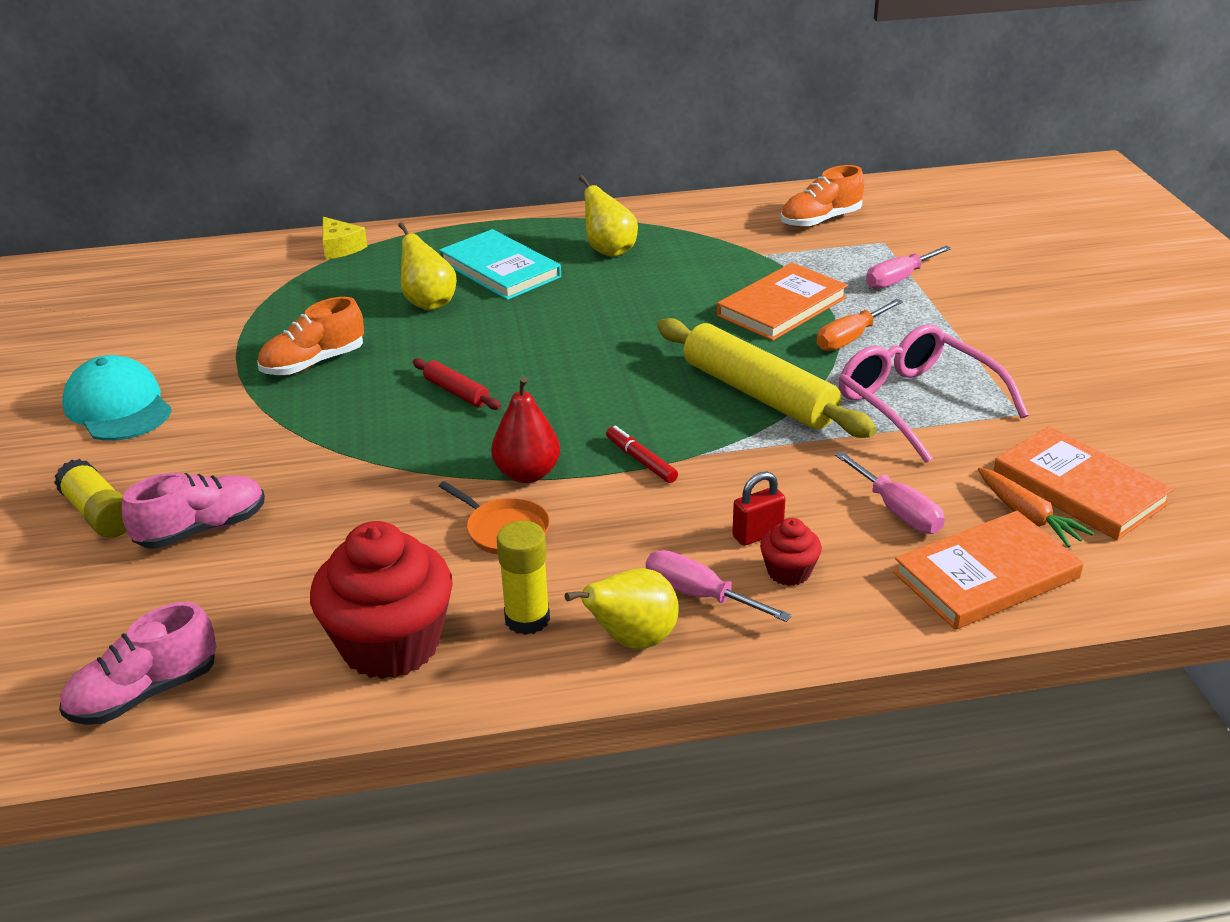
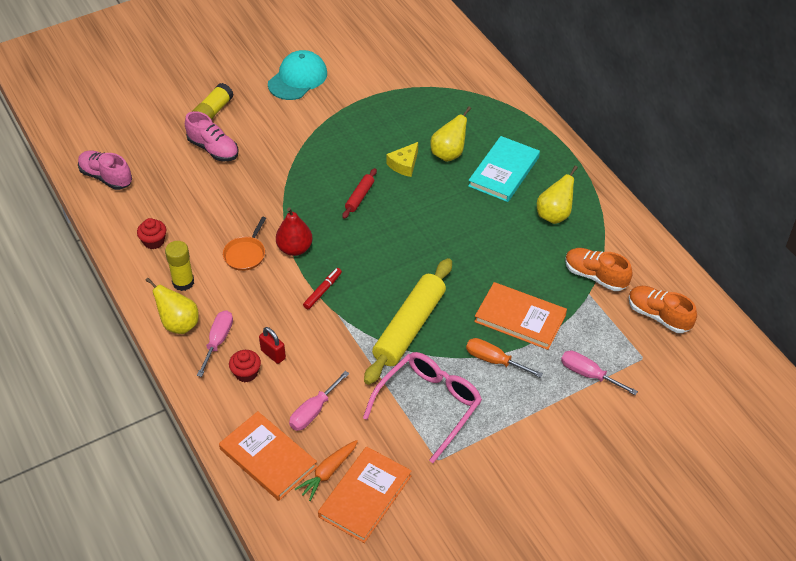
camera: 70 degrees right, 15 degrees up
(313, 363) = (365, 131): orange shoe -> orange shoe (595, 276)
(340, 247) = (496, 93): yellow cheese -> yellow cheese (404, 165)
(390, 645) = (154, 241): red cupcake -> red cupcake, size x0.47

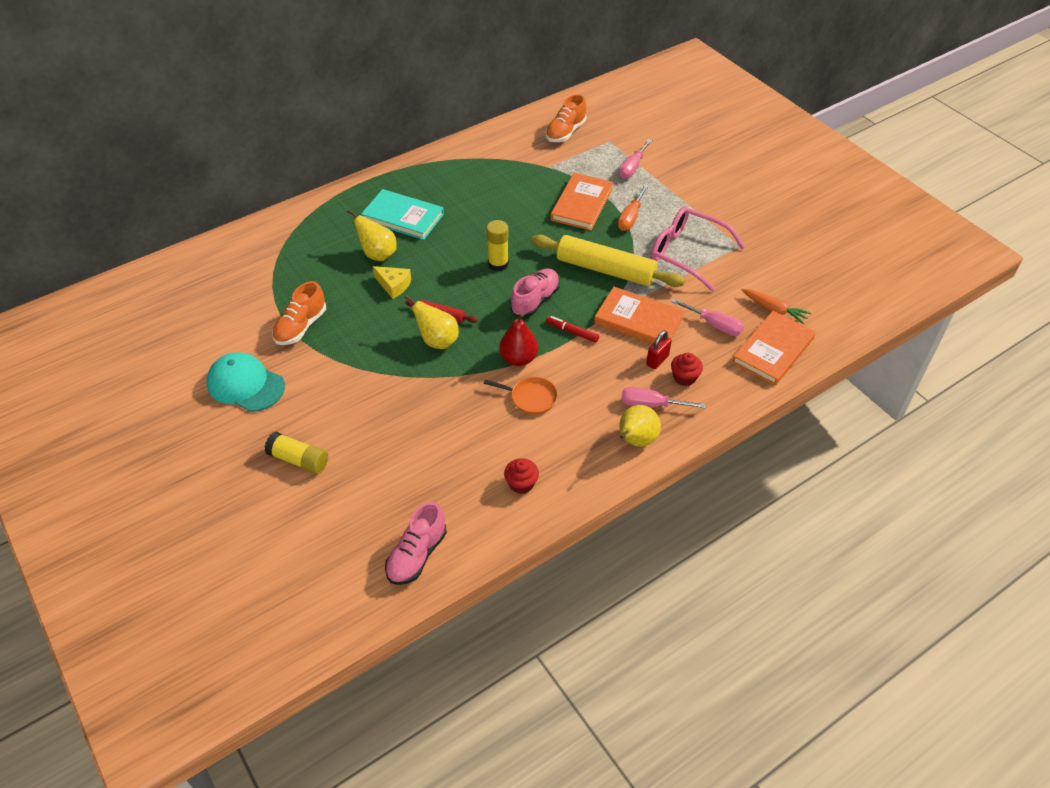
camera: 95 degrees left, 0 degrees up
(183, 282) = (578, 446): yellow glue stick -> yellow glue stick (498, 264)
(213, 149) = (367, 450): pink shoe -> pink shoe (535, 300)
(365, 496) = (788, 285): orange book -> orange book (638, 320)
(554, 215) = (458, 186): yellow pear -> yellow pear (437, 341)
(595, 276) = (528, 163): orange shoe -> orange shoe (301, 327)

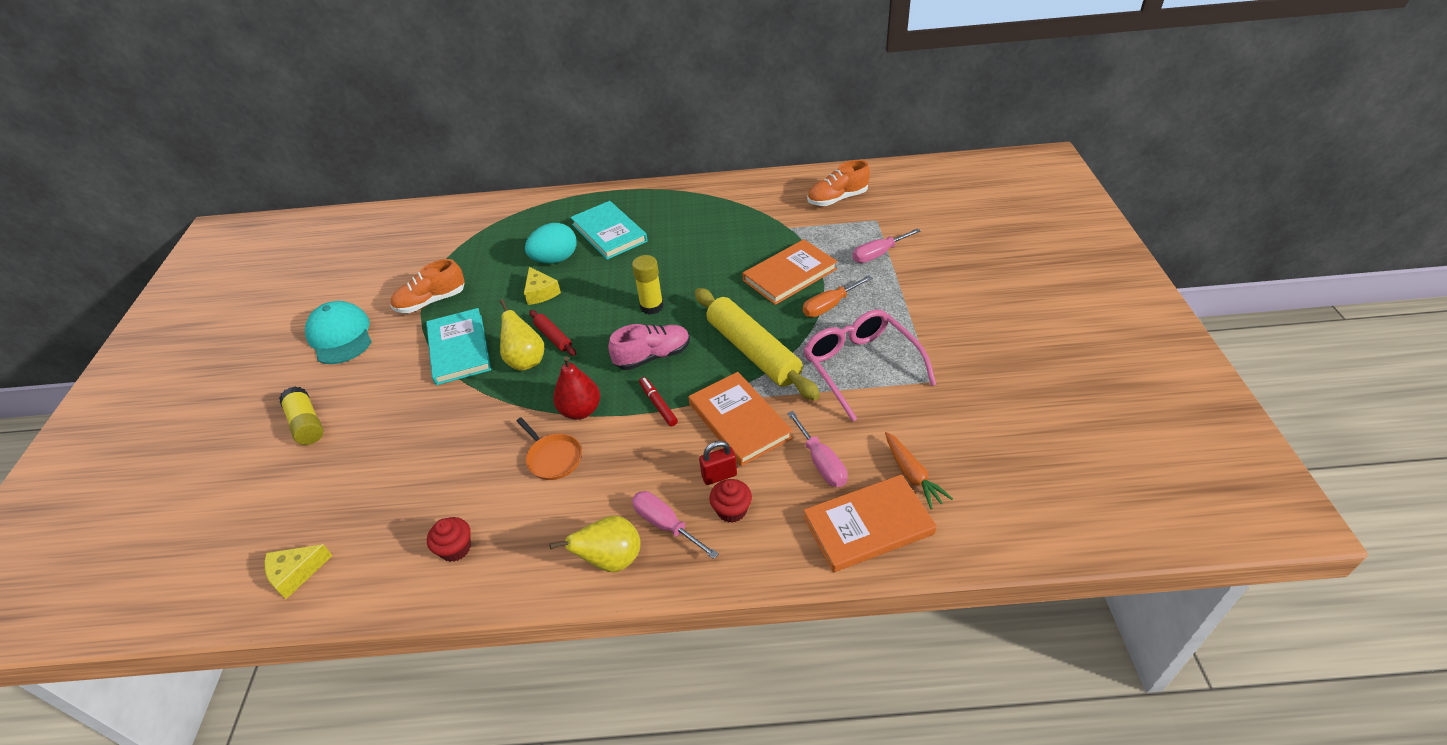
camera: 35 degrees right, 5 degrees down
(370, 353) = (459, 349): none -> turquoise book
(378, 254) = (555, 259): yellow pear -> turquoise egg
(417, 555) = (296, 573): pink shoe -> yellow cheese

